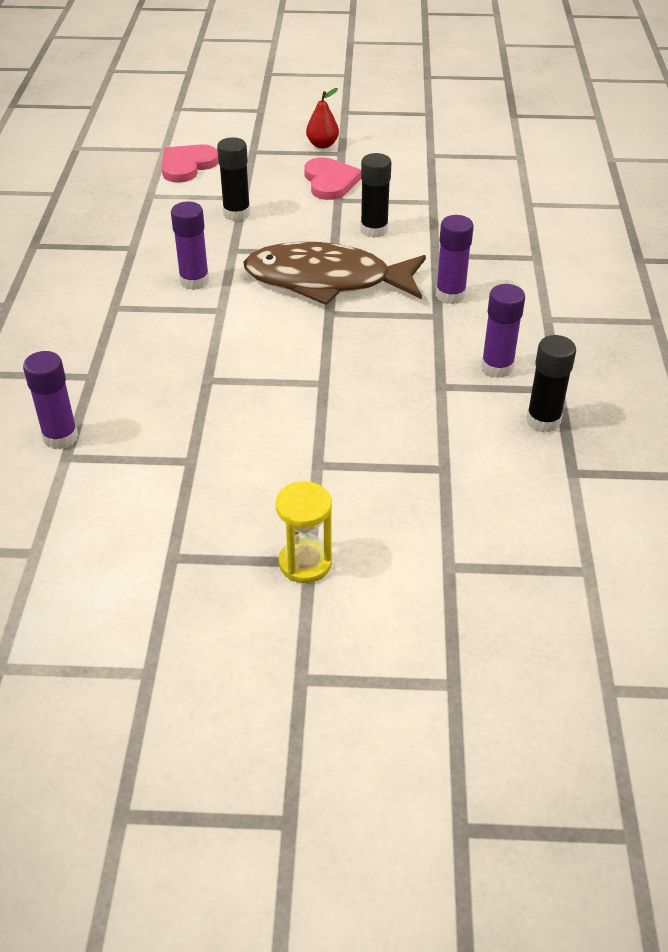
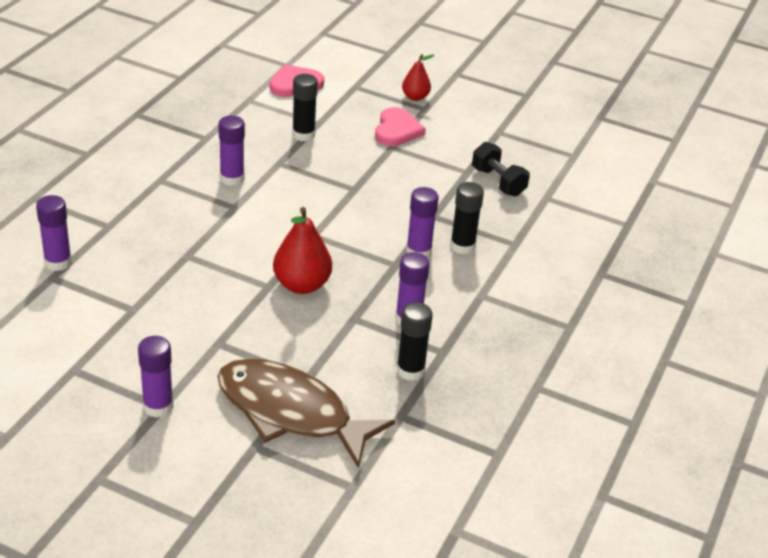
camera: 20 degrees right, 5 degrees down
(305, 563) = (158, 406): yellow hourglass -> purple glue stick
(326, 281) = (331, 210): brown fish -> brown fish (291, 412)
(358, 369) = (302, 285): none -> red pear
(374, 230) = (400, 181): black glue stick -> black glue stick (462, 246)
(470, 202) = (498, 182): none -> black dumbbell

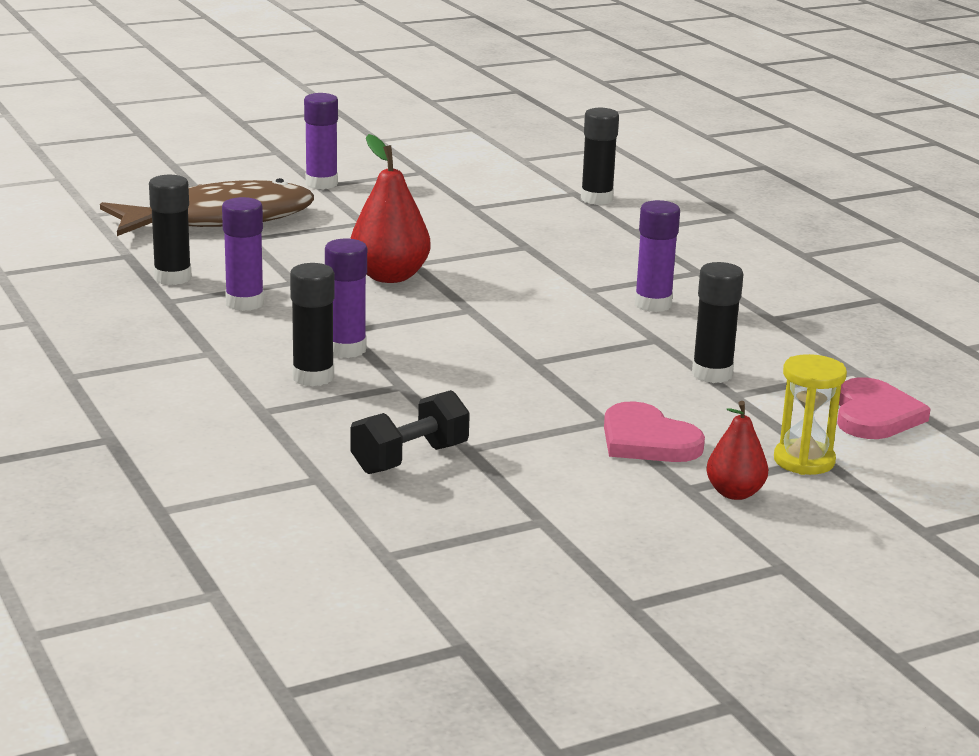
camera: 130 degrees right, 15 degrees down
(58, 262) = (596, 199): purple glue stick -> black glue stick
(364, 89) = (804, 461): none -> yellow hourglass
(498, 182) = (409, 459): black dumbbell -> black dumbbell turned 45 degrees counterclockwise

